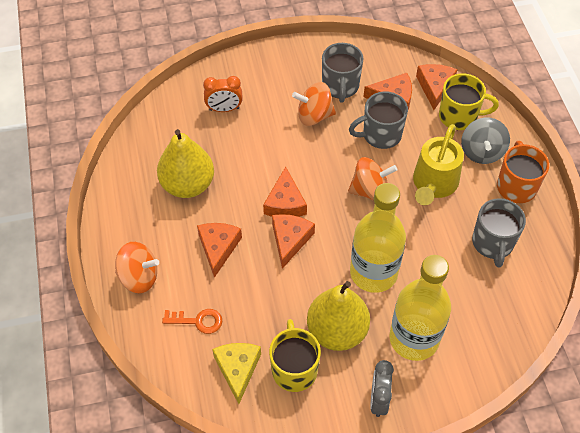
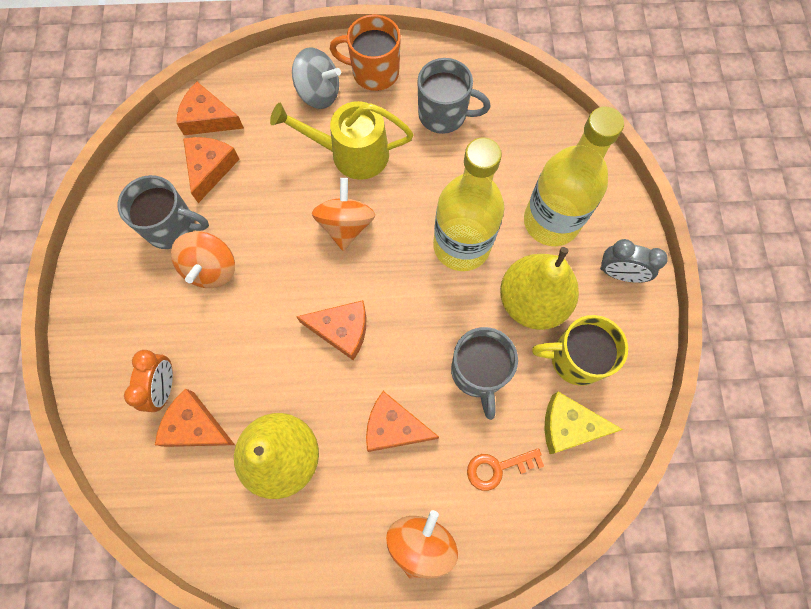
camera: 80 degrees left, 15 degrees up
(198, 321) = (497, 468): orange key -> orange key turned 120 degrees counterclockwise
(290, 240) = (399, 333): orange cheese -> orange cheese (195, 426)
(380, 135) = (265, 195): grey mug -> grey mug (478, 373)
(434, 184) = (352, 154): yellow watering can -> yellow watering can turned 150 degrees clockwise
(459, 116) = (261, 103): yellow mug -> none

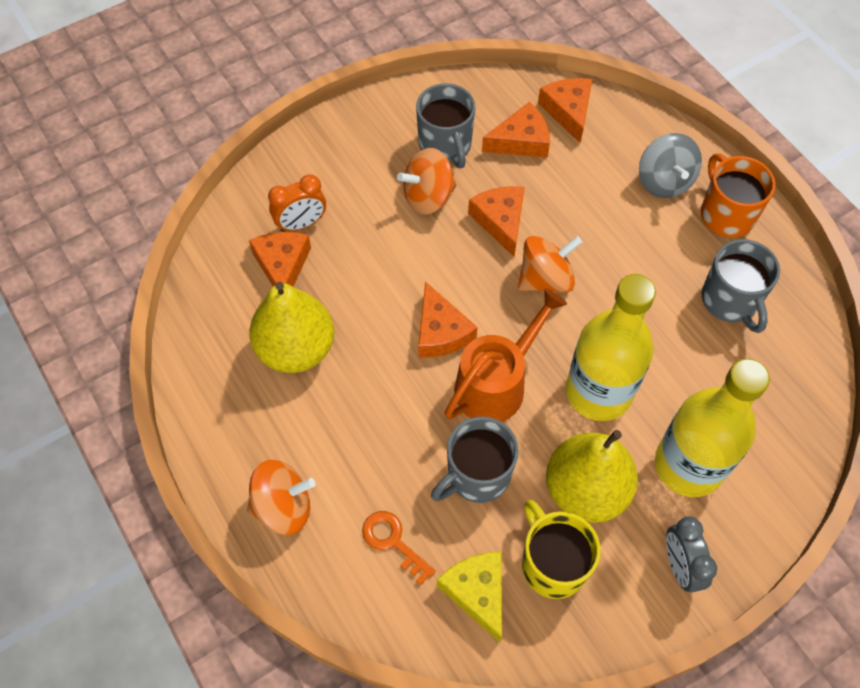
camera: 60 degrees right, 10 degrees down
(352, 154) = (623, 244): yellow watering can -> none
(394, 427) = (377, 426): orange cheese -> orange cheese (500, 221)
(412, 314) = (496, 384): none -> orange watering can

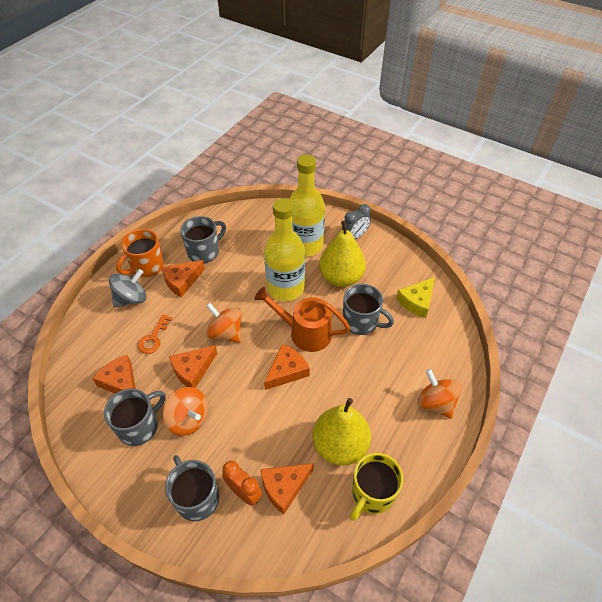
camera: 115 degrees left, 10 degrees down
(323, 178) = (196, 497): none -> grey mug
(393, 542) = (418, 344): orange key -> orange key (153, 338)
(552, 564) = (384, 278): yellow mug -> yellow mug (372, 494)
(568, 111) = (86, 364): orange cheese -> orange cheese (182, 281)

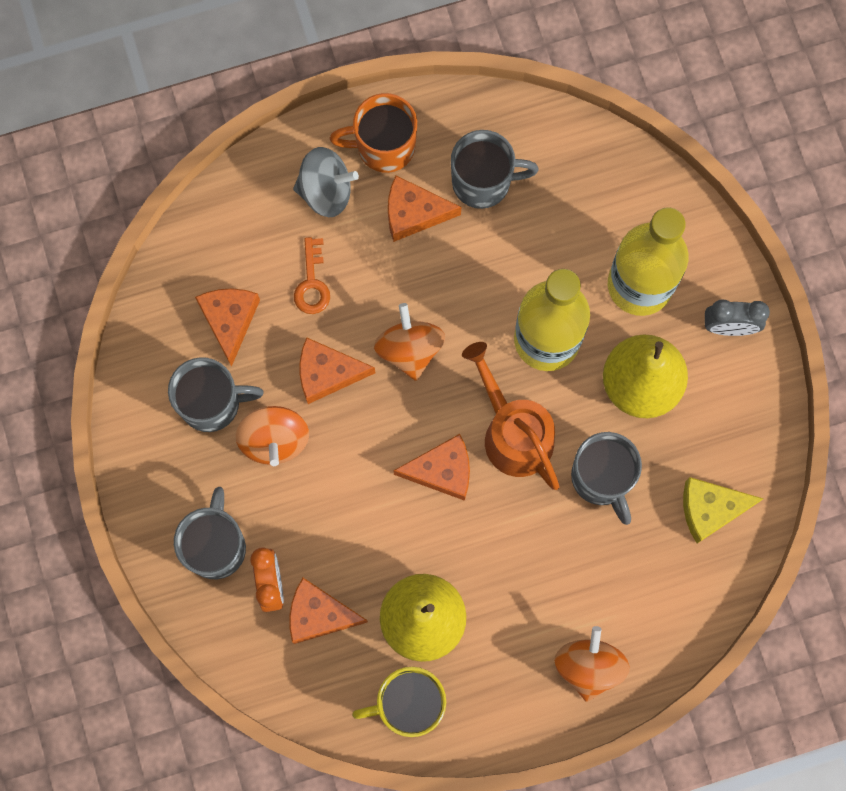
camera: 40 degrees right, 25 degrees up
(153, 338) = (312, 283): orange key -> orange key turned 60 degrees counterclockwise

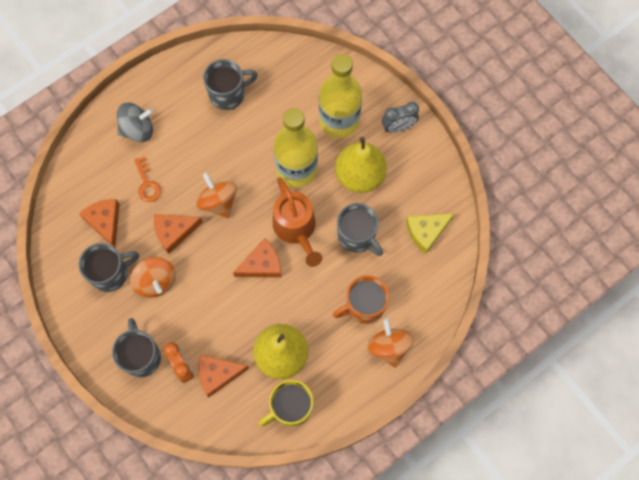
camera: 20 degrees left, 5 degrees down
(383, 146) = (163, 93): orange mug -> orange mug (364, 306)
(414, 213) = (194, 124): orange cheese -> none
(513, 433) = (296, 228): orange watering can -> orange watering can turned 150 degrees counterclockwise

